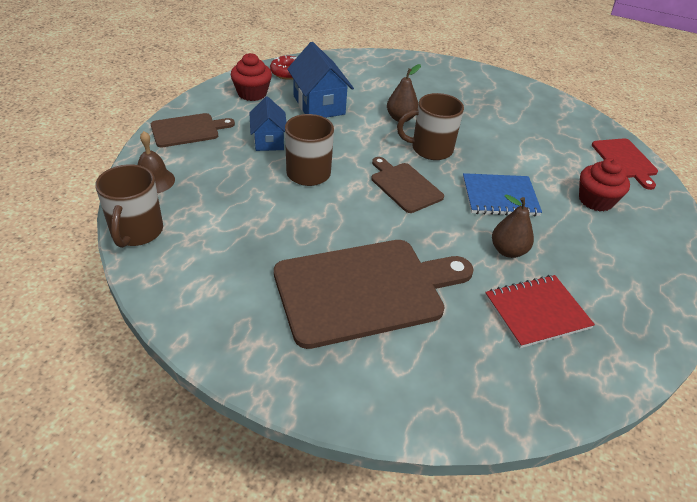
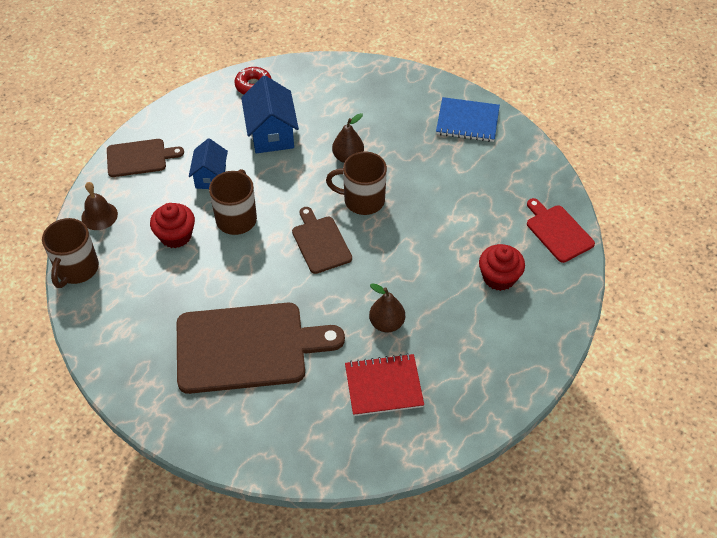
camera: 15 degrees right, 10 degrees up
(252, 93) = (210, 113): red cupcake -> red cupcake (176, 236)
(499, 197) = (406, 264): blue notebook -> blue notebook (467, 121)
(625, 160) = (557, 231): red cutting board -> red cutting board turned 150 degrees clockwise

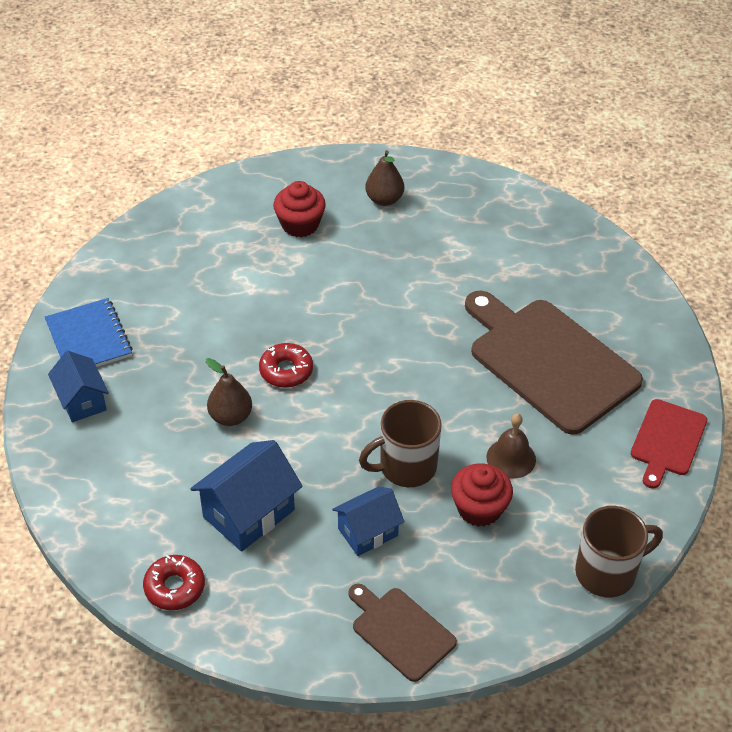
camera: 125 degrees left, 5 degrees down
(99, 216) = (521, 607): brown bell -> brown bell (511, 458)
(320, 242) = (374, 375): brown cutting board -> none
(362, 200) = (286, 371): brown mug -> red donut
(383, 386) = (492, 248): red notebook -> none
(386, 323) = (425, 276): brown pear -> brown pear (384, 199)
(417, 100) = (82, 401): none -> blue house
(557, 231) = (205, 207): red cutting board -> red cutting board (667, 441)

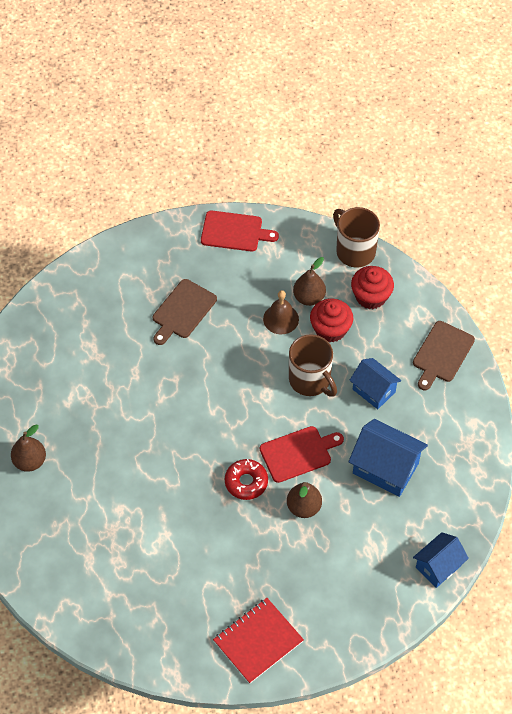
camera: 105 degrees left, 10 degrees up
(82, 401) = (324, 620): blue house -> blue house (438, 566)
(89, 338) = (258, 641): blue notebook -> red notebook
(174, 587) = (462, 495): red donut -> none
(300, 224) = (78, 519): red cupcake -> red cupcake (371, 296)
(305, 429) = (298, 453): none -> red cutting board
(538, 497) = (309, 297): none -> brown pear
(549, 362) = (183, 311): brown cutting board -> brown cutting board, size x0.52

